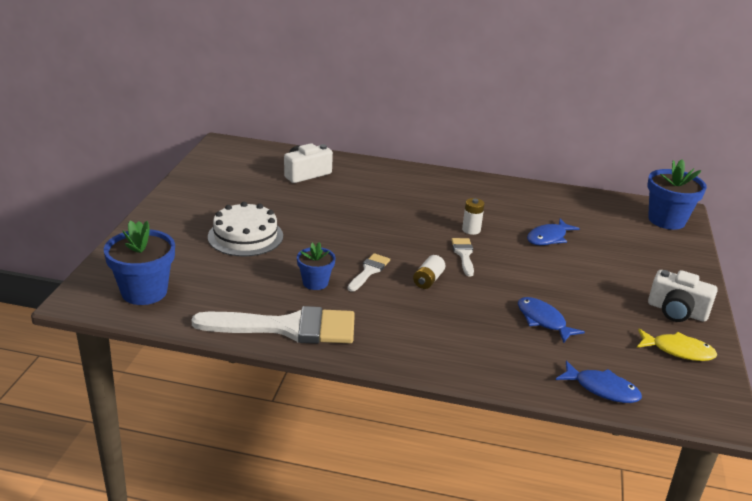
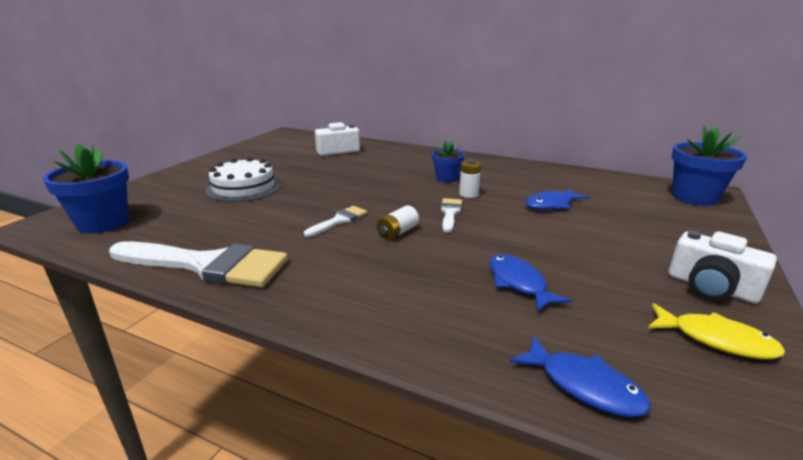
camera: 15 degrees right, 5 degrees down
(315, 282) = (275, 226): blue flower pot -> blue flower pot (447, 178)

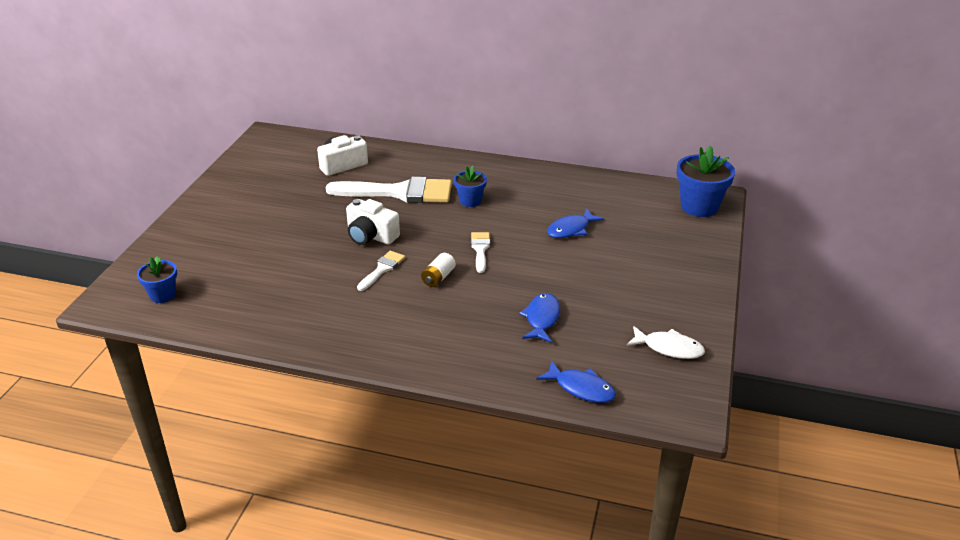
camera: 10 degrees left, 10 degrees up
(103, 223) = (163, 295): blue flower pot -> blue flower pot, size x0.59
(207, 265) = (292, 329): white brush -> white brush (399, 192)
(244, 187) = (269, 234): white cake -> none
(468, 194) = (494, 222): white battery -> none
(518, 283) = (542, 318): blue fish -> blue fish turned 45 degrees clockwise
(711, 287) = (680, 306): white camera -> white camera (371, 236)
(715, 339) = (669, 348): yellow fish -> white fish

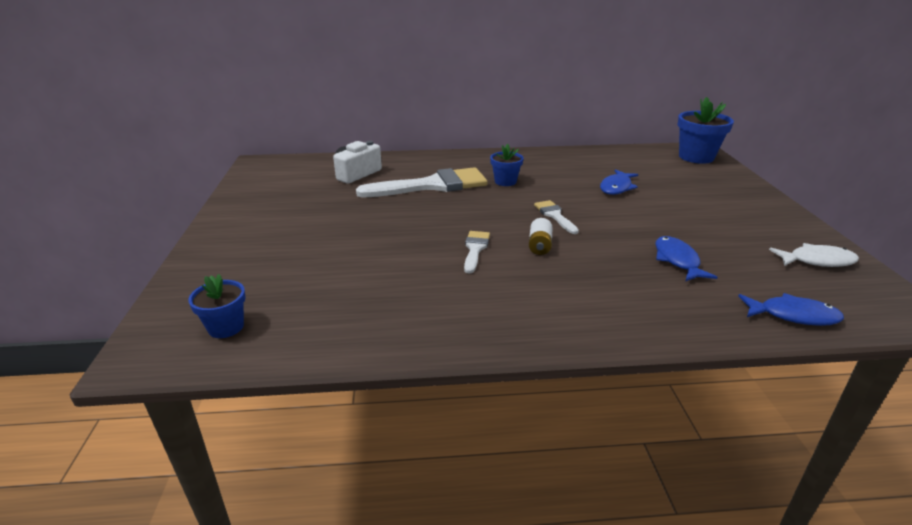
camera: 20 degrees left, 5 degrees down
(371, 236) = (436, 223): white camera -> none

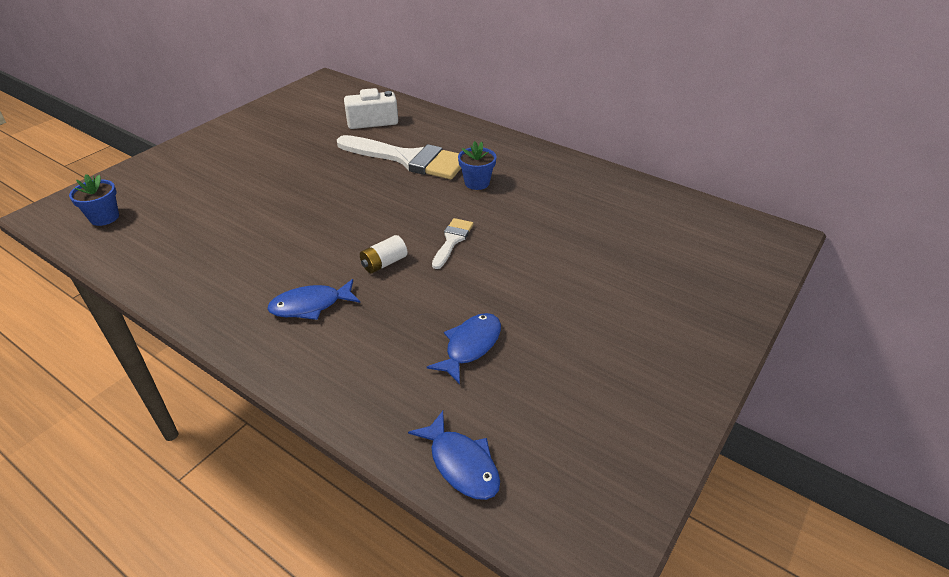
camera: 40 degrees right, 10 degrees up
(475, 249) = (332, 239): white brush -> none
(616, 187) = (572, 239): blue fish -> blue fish (310, 305)
(696, 157) = (751, 245): blue flower pot -> none
(817, 261) = (615, 436): white fish -> none

